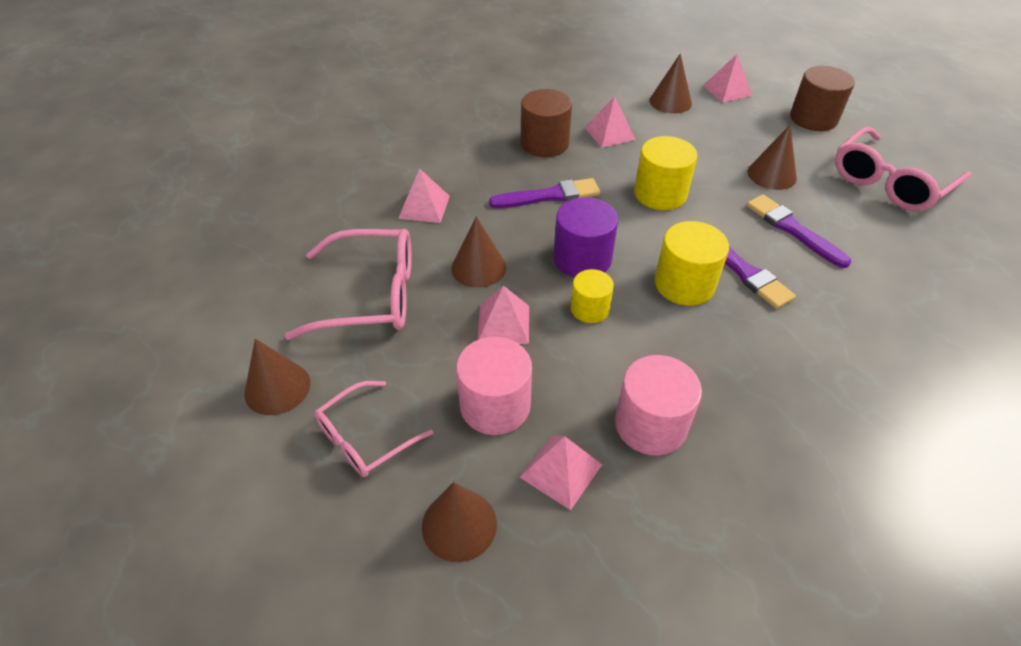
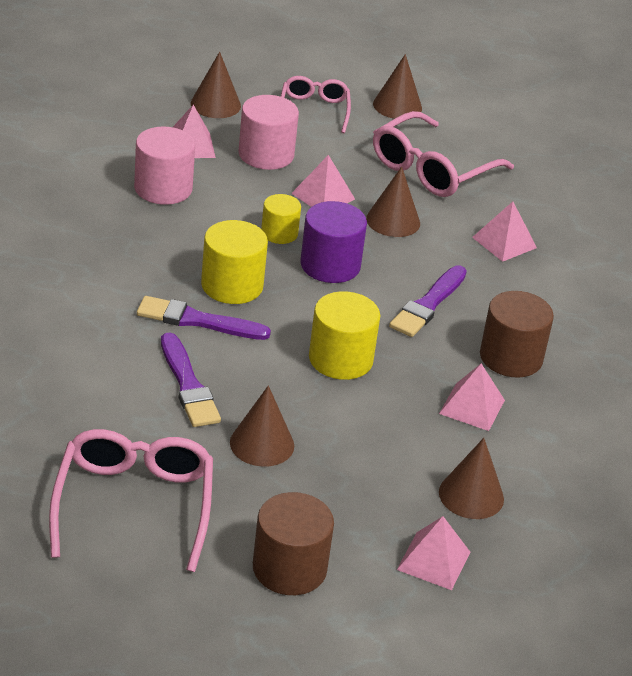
camera: 130 degrees right, 10 degrees down
(793, 229) = (188, 385): purple brush -> purple brush turned 60 degrees clockwise

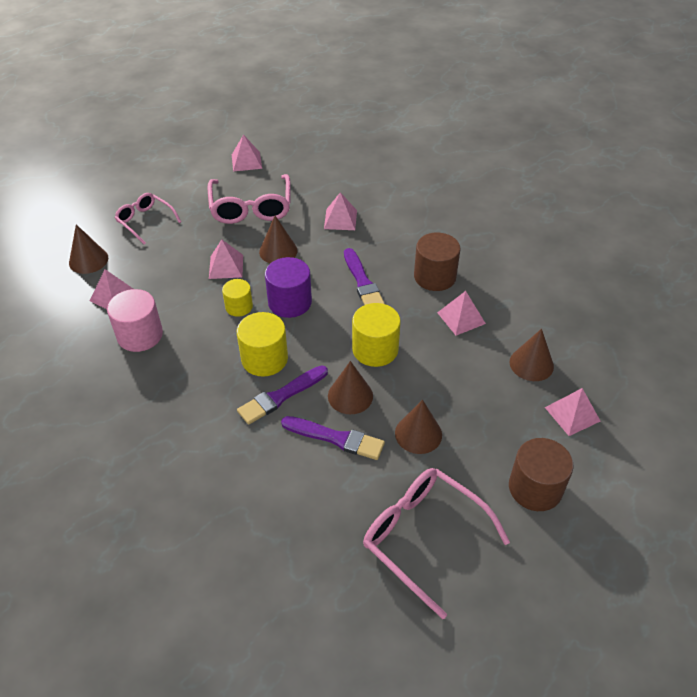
camera: 45 degrees left, 10 degrees up
(266, 154) = (161, 267): pink cylinder -> none
(397, 106) = (181, 186): brown cone -> brown cone (350, 396)
(499, 129) = (246, 161): none -> pink pyramid

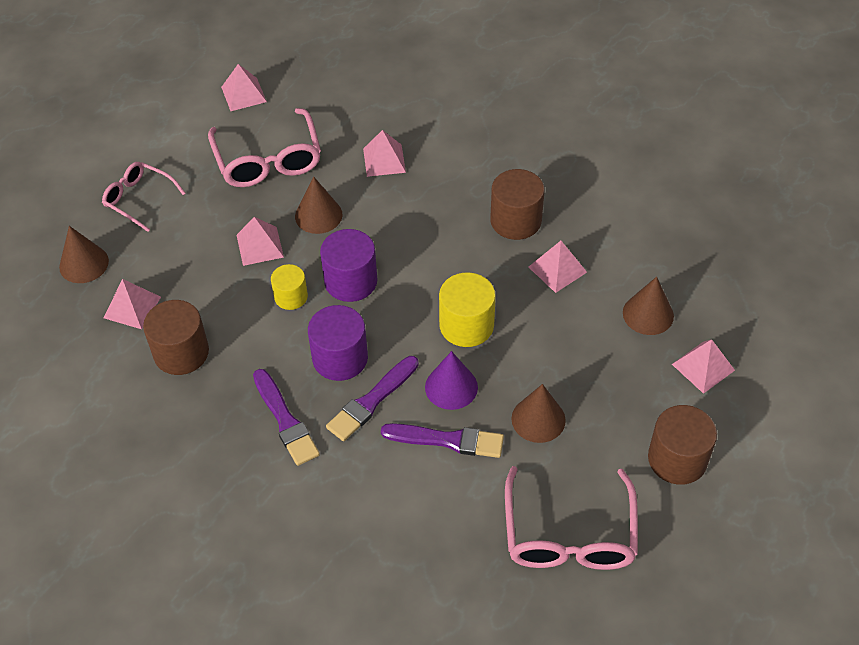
camera: 10 degrees left, 5 degrees up
(140, 335) = (181, 352): pink cylinder -> brown cylinder
(264, 359) = (340, 358): yellow cylinder -> purple cylinder
(350, 396) = (451, 387): brown cone -> purple cone
(362, 282) = (431, 241): purple brush -> purple brush (285, 420)
(423, 537) = (569, 535): pink glasses -> pink glasses turned 120 degrees counterclockwise

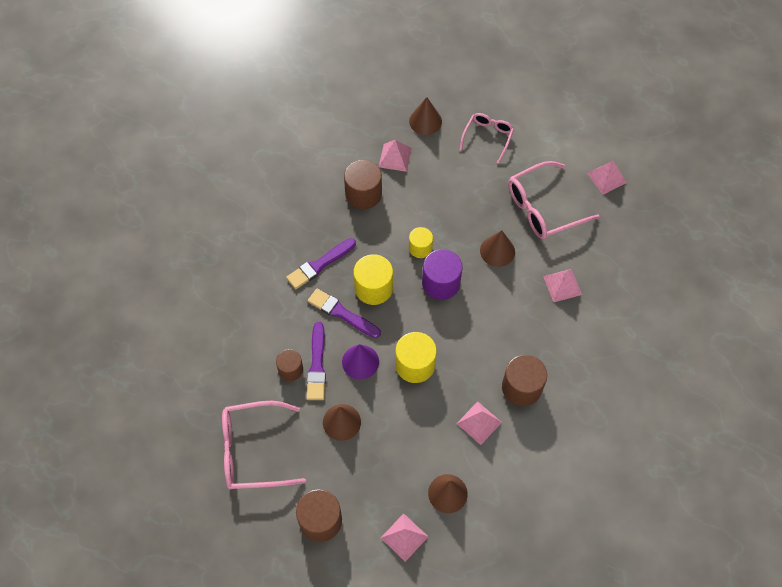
camera: 80 degrees right, 10 degrees up
(259, 246) = (461, 219): pink pyramid -> none
(340, 358) = (373, 288): purple cylinder -> yellow cylinder
(448, 474) = (290, 369): none -> brown cylinder

